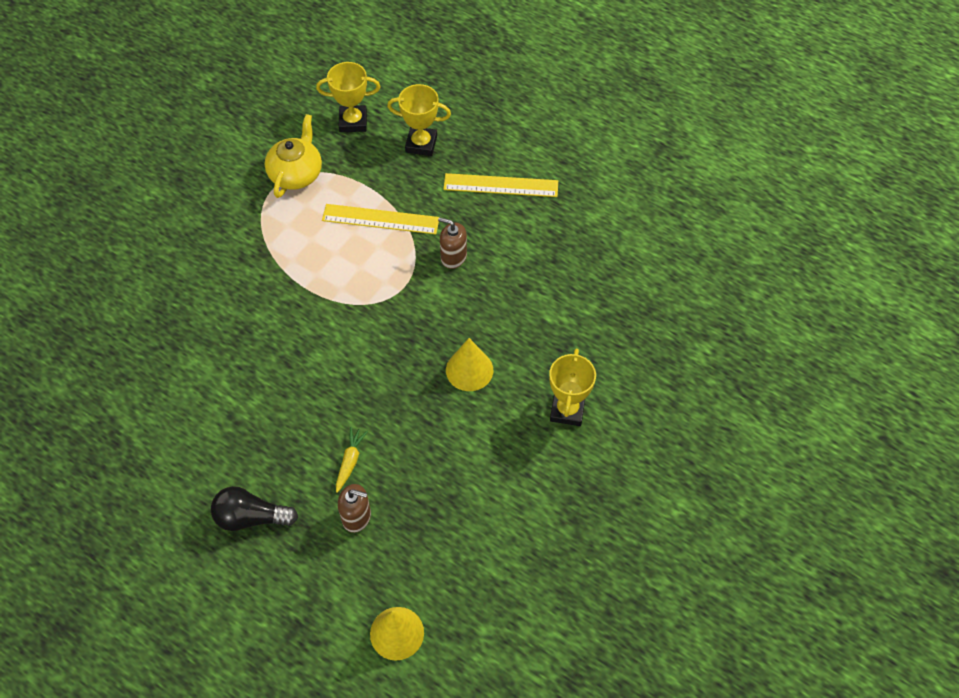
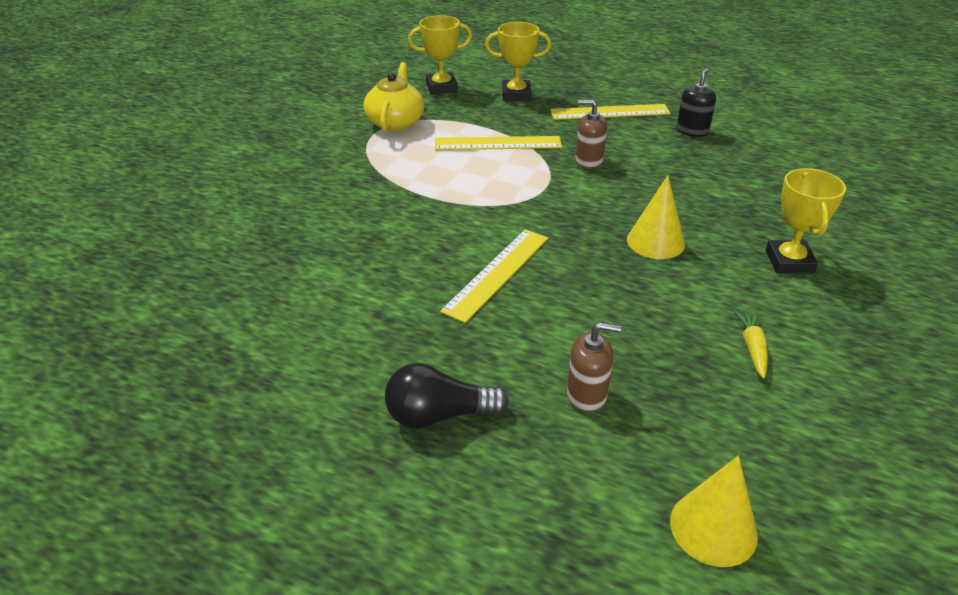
camera: 10 degrees left, 20 degrees down
(330, 387) = (497, 273): none -> yellow ruler
(350, 461) = (552, 339): yellow carrot -> yellow carrot (752, 347)
(566, 226) = (692, 131): none -> black soap dispenser

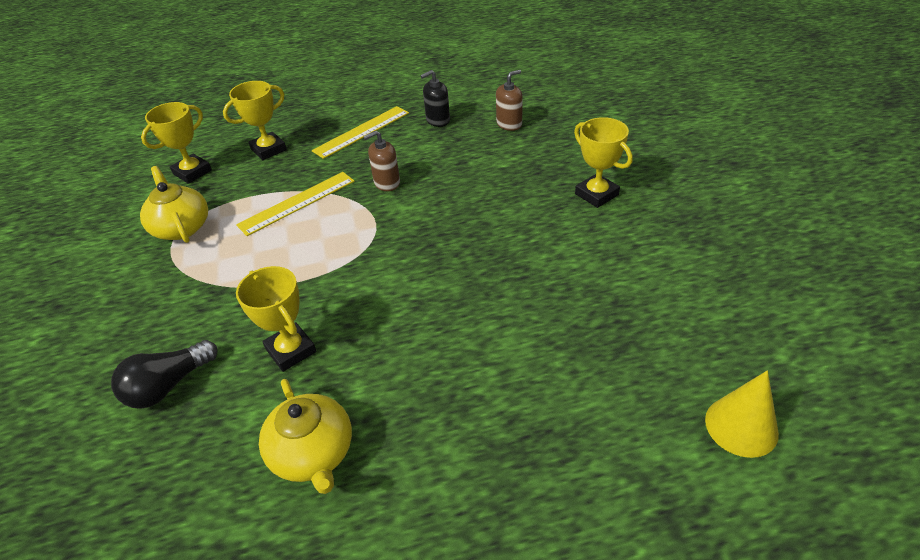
camera: 35 degrees left, 5 degrees up
(330, 319) = (313, 453): none -> yellow teapot
(385, 243) = (291, 350): none -> yellow trophy
(439, 415) = (490, 477): black light bulb -> black light bulb (168, 386)
(497, 273) = (412, 321): yellow ruler -> none
(586, 395) = (574, 382): brown soap dispenser -> brown soap dispenser (509, 124)
(655, 241) = (499, 226): yellow cone -> none
(692, 131) = (438, 120): black soap dispenser -> black soap dispenser turned 105 degrees counterclockwise
(752, 347) = (636, 274): yellow carrot -> none

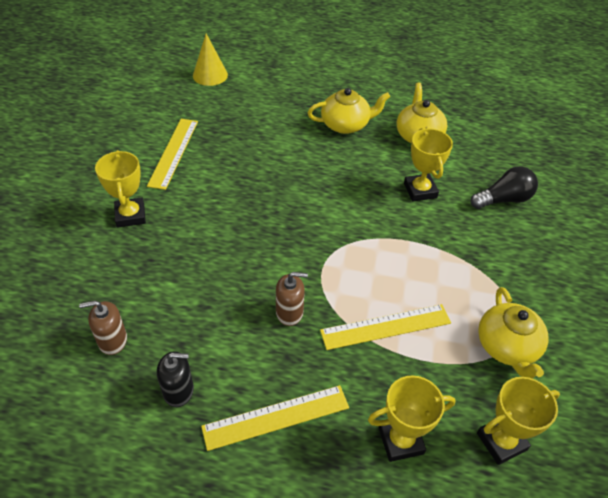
camera: 160 degrees left, 5 degrees up
(442, 421) = (346, 125): none -> yellow teapot
(633, 270) = (173, 152): none -> yellow ruler

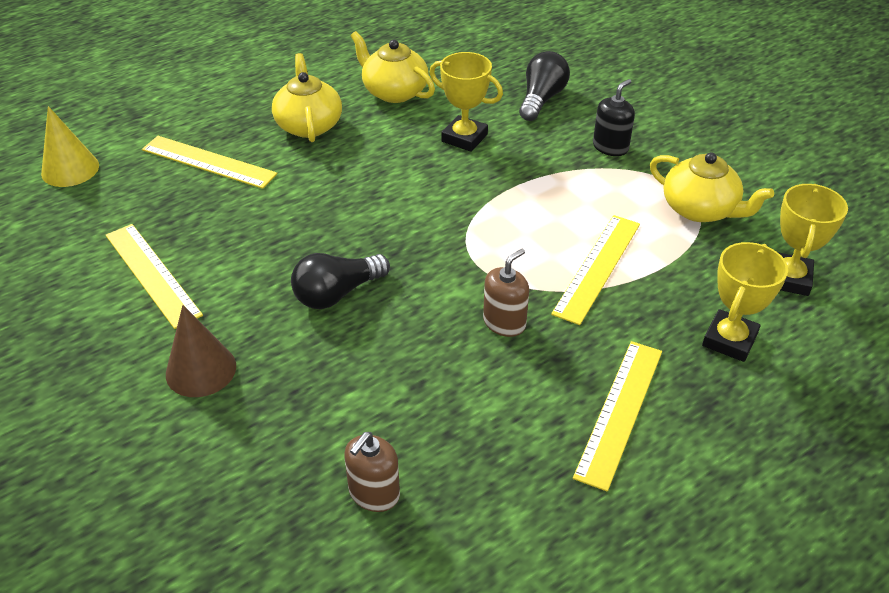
camera: 45 degrees left, 5 degrees down
(130, 215) = (201, 370): yellow trophy -> brown cone
(178, 391) = (508, 472): black soap dispenser -> black soap dispenser (610, 147)
(234, 227) = (337, 293): none -> black light bulb
(271, 112) = (208, 162): none -> yellow ruler
(346, 125) = (309, 125): yellow teapot -> yellow teapot turned 45 degrees counterclockwise

